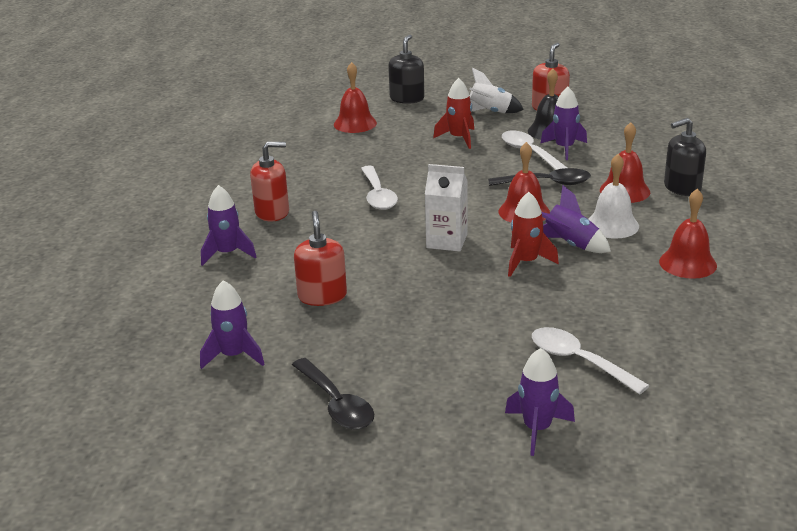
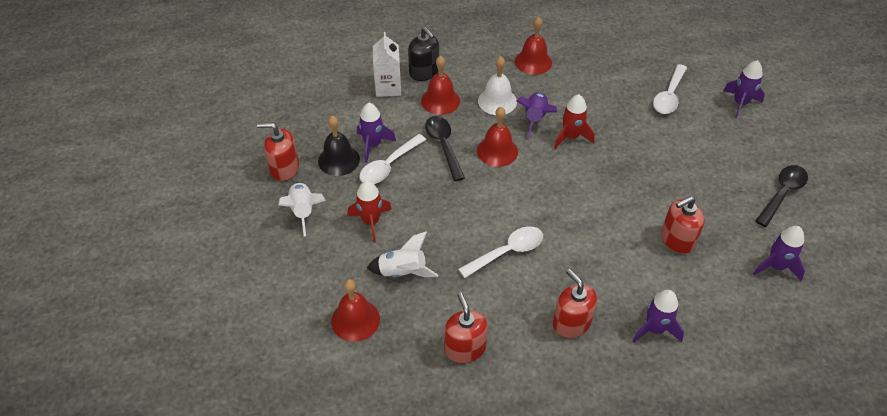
camera: 110 degrees left, 20 degrees up
(290, 162) = (465, 348): none -> red soap dispenser
(390, 146) = (403, 272): none -> white rocket
(407, 98) = (277, 291): black soap dispenser -> none
(447, 241) = (563, 186): white carton -> white carton (388, 87)

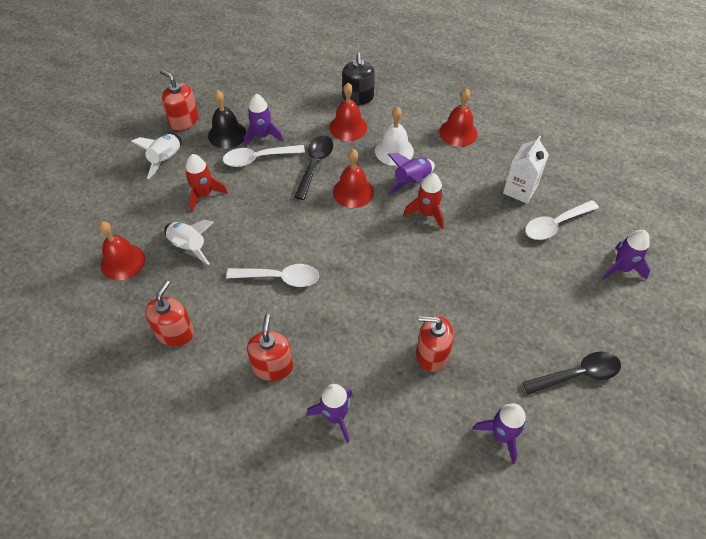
camera: 35 degrees right, 5 degrees up
(388, 87) = (318, 96): white carton -> white carton (520, 190)

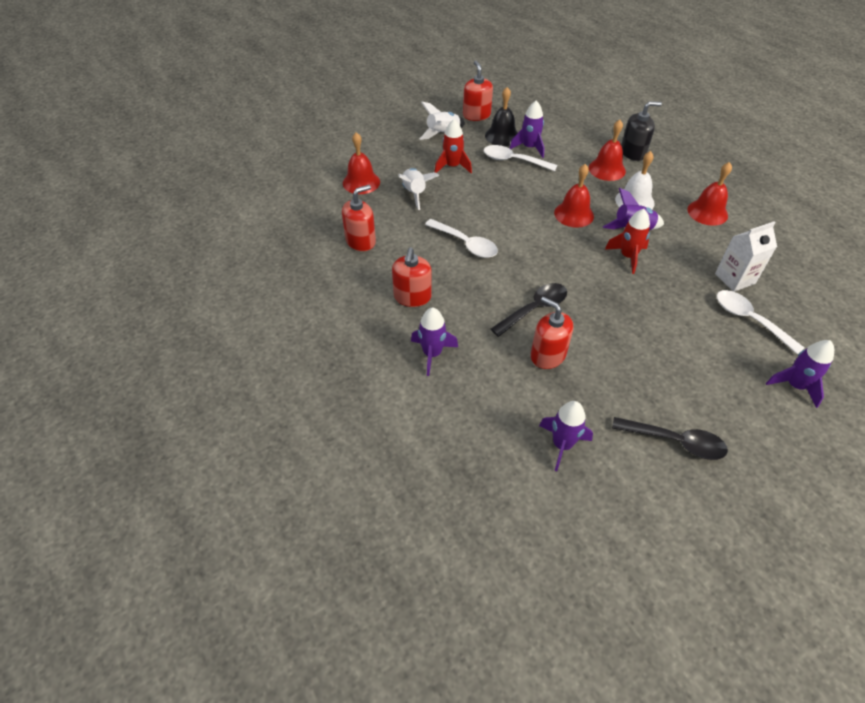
camera: 35 degrees right, 5 degrees down
(273, 366) = (412, 297): red soap dispenser -> red soap dispenser turned 150 degrees clockwise
(315, 165) = (556, 183): black spoon -> black spoon (534, 309)
(358, 97) = (633, 153): black soap dispenser -> black soap dispenser turned 135 degrees counterclockwise
(555, 224) = (750, 320): white spoon -> white spoon turned 45 degrees clockwise

